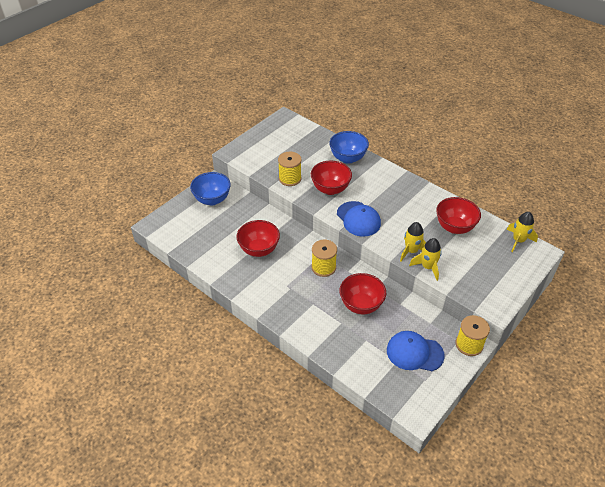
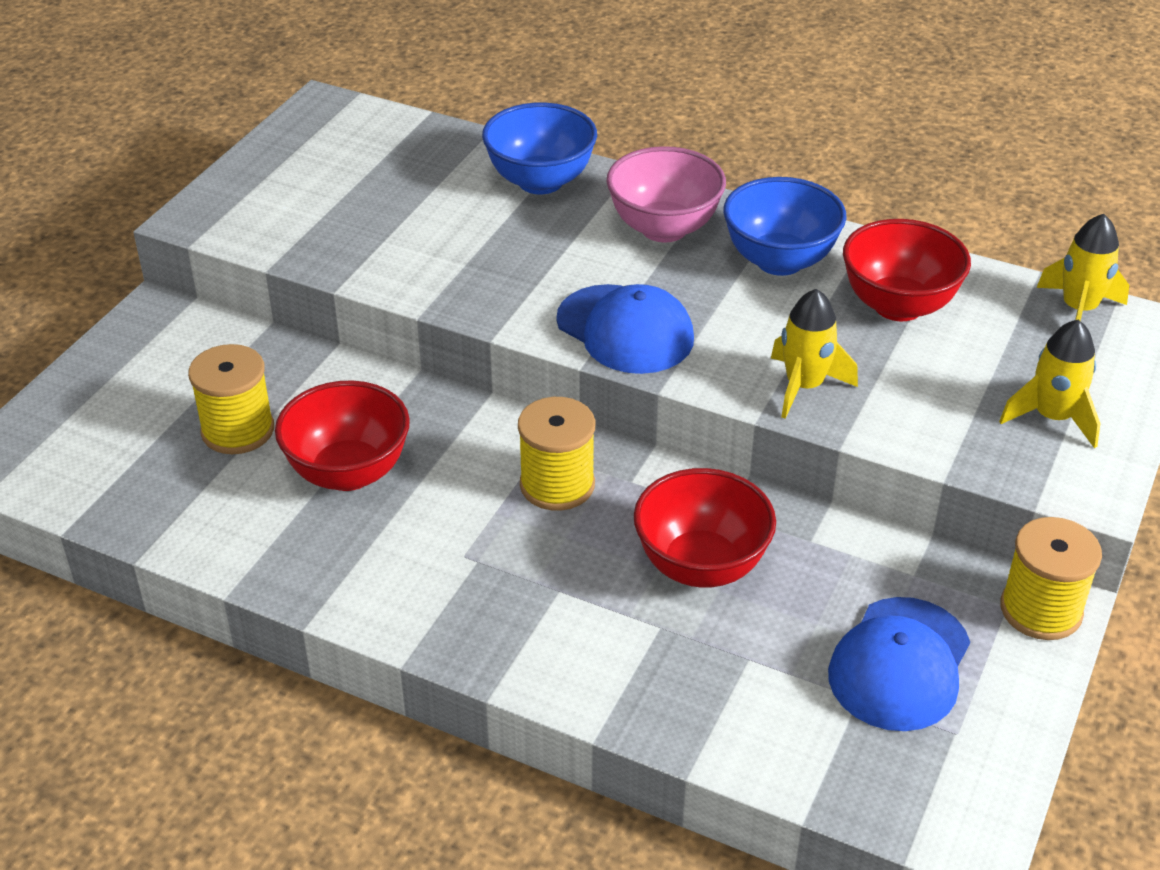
camera: 15 degrees left, 5 degrees down
(212, 200) = (163, 361): blue bowl -> blue bowl (779, 261)
(290, 178) = (390, 258): yellow spool -> yellow spool (238, 430)
(330, 189) = (518, 267): red bowl -> none
(384, 183) = (664, 228): none -> pink bowl
(414, 353) = (900, 664): blue cap -> blue cap turned 60 degrees counterclockwise
(427, 267) = (864, 419): yellow rocket -> yellow rocket (1052, 418)

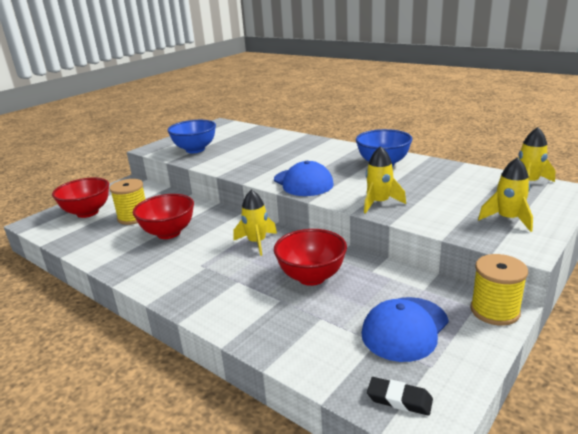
camera: 15 degrees right, 15 degrees down
(540, 181) = (290, 141): blue bowl -> blue bowl (195, 150)
(557, 485) = (257, 242): yellow spool -> yellow rocket
(664, 228) = (335, 154): pink bowl -> none
(898, 306) = (435, 179): red bowl -> red bowl (87, 212)
(921, 799) = (399, 399): none -> black eraser

